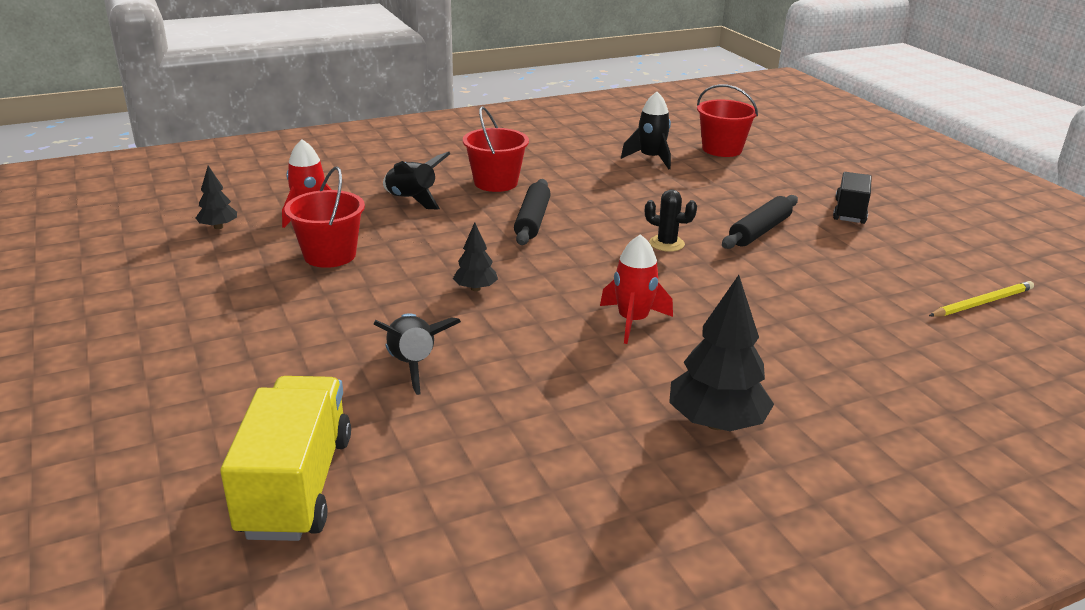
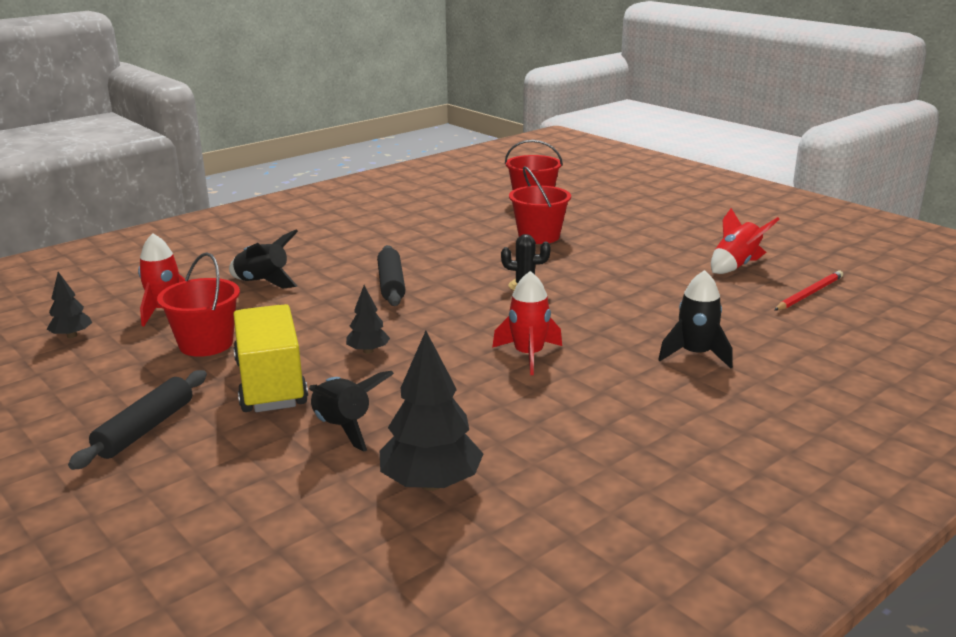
camera: 15 degrees left, 5 degrees down
(296, 485) = (285, 554): yellow truck -> yellow truck (271, 384)
(496, 183) = (338, 256): red bucket -> red bucket (539, 236)
(651, 158) = (473, 216): black rocket -> black rocket (695, 354)
(716, 423) = (644, 426): black tree -> black tree (431, 483)
(760, 231) = (600, 264): black rolling pin -> black rolling pin (145, 429)
(850, 212) = (668, 237): black truck -> none
(911, 256) = (736, 266): none -> red rocket
(982, 303) = (809, 294): yellow pencil -> red pencil

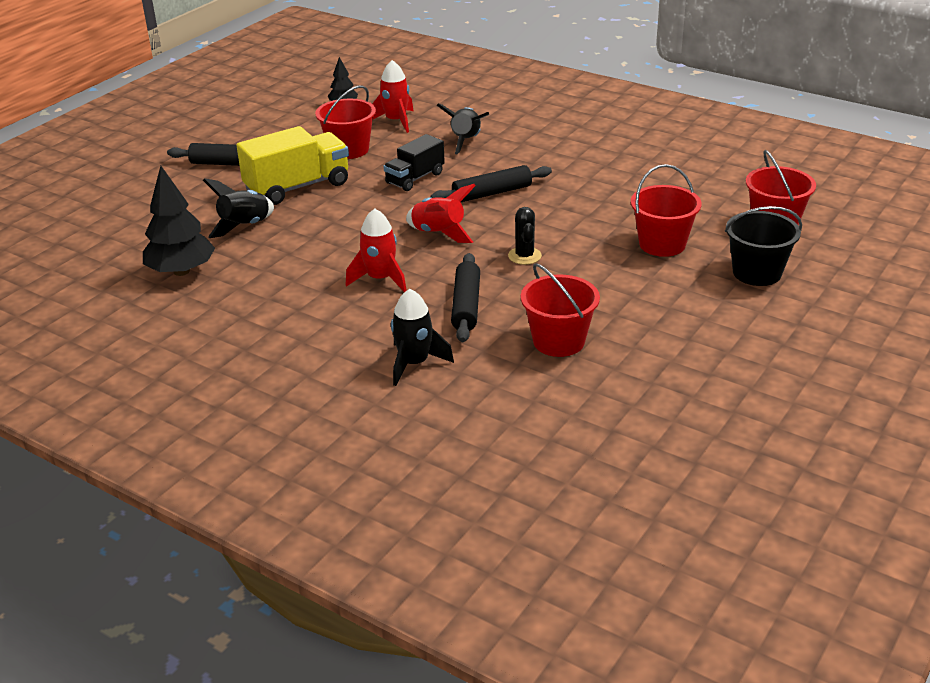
camera: 75 degrees right, 10 degrees up
(321, 315) = (415, 178): none -> black truck
(368, 351) = (361, 210): black tree -> none
(600, 216) = (757, 272): none -> black bucket
(601, 320) = (466, 306): none -> black rolling pin
(675, 291) = (559, 341): none -> red bucket
(736, 266) = (659, 377): red rocket -> red rocket (439, 233)
(809, 294) = (604, 432): red pencil -> none

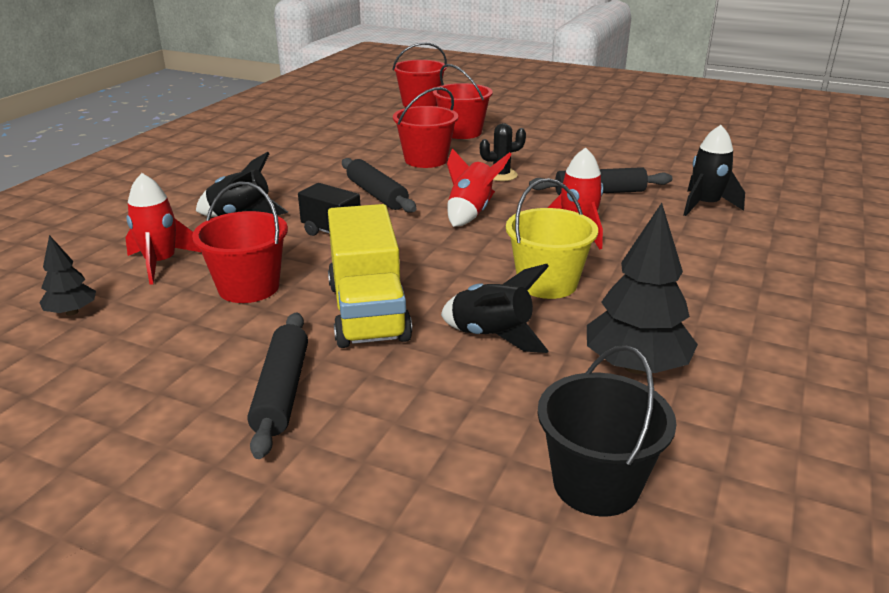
camera: 100 degrees left, 5 degrees down
(297, 187) = (368, 311): yellow truck -> yellow truck turned 150 degrees counterclockwise
(301, 254) = (547, 283): none -> yellow bucket
(559, 341) = (627, 159): red bucket -> red bucket (426, 160)
(757, 272) = (493, 109): black bucket -> black bucket (596, 484)

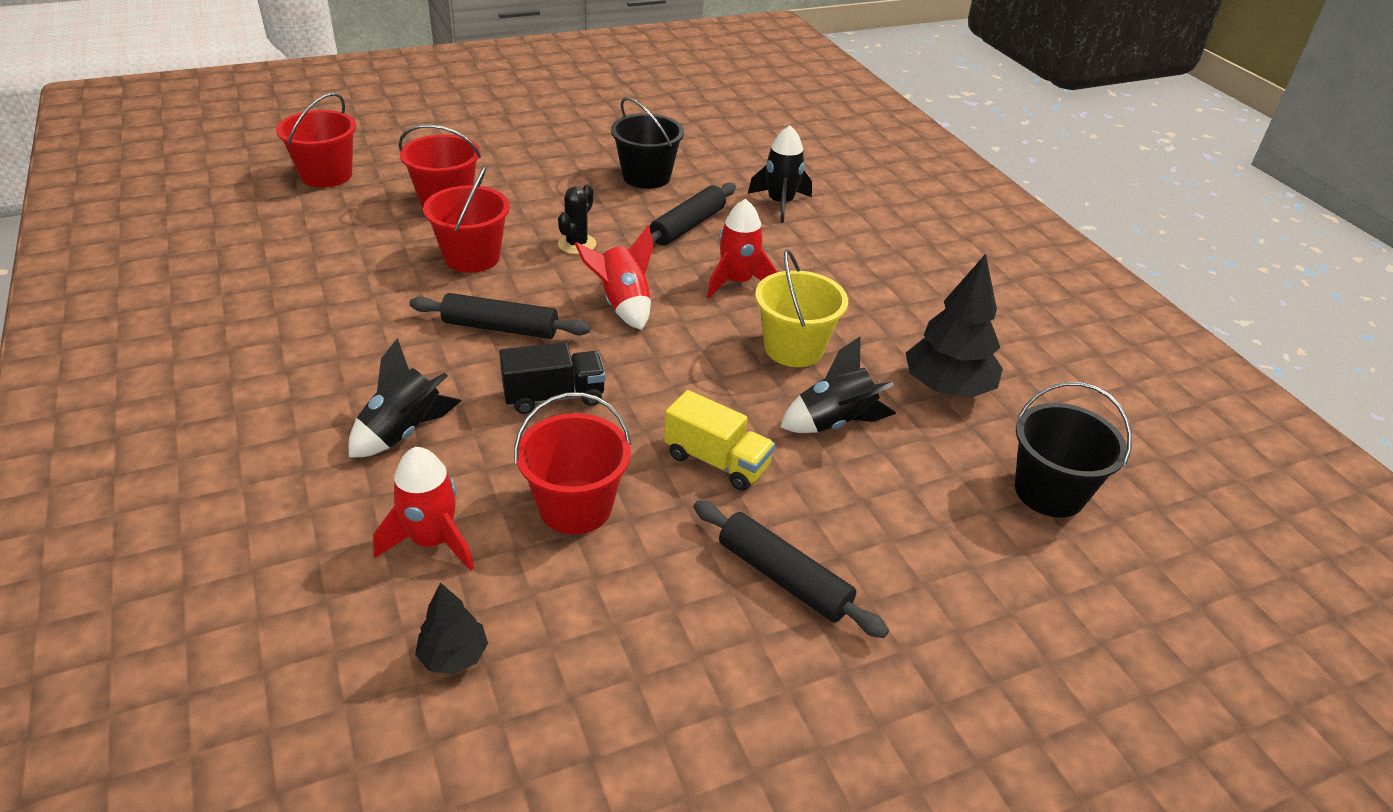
camera: 50 degrees left, 10 degrees up
(368, 311) = (716, 461): yellow truck -> yellow truck, size x0.62
(620, 159) = (646, 177): none -> black bucket

